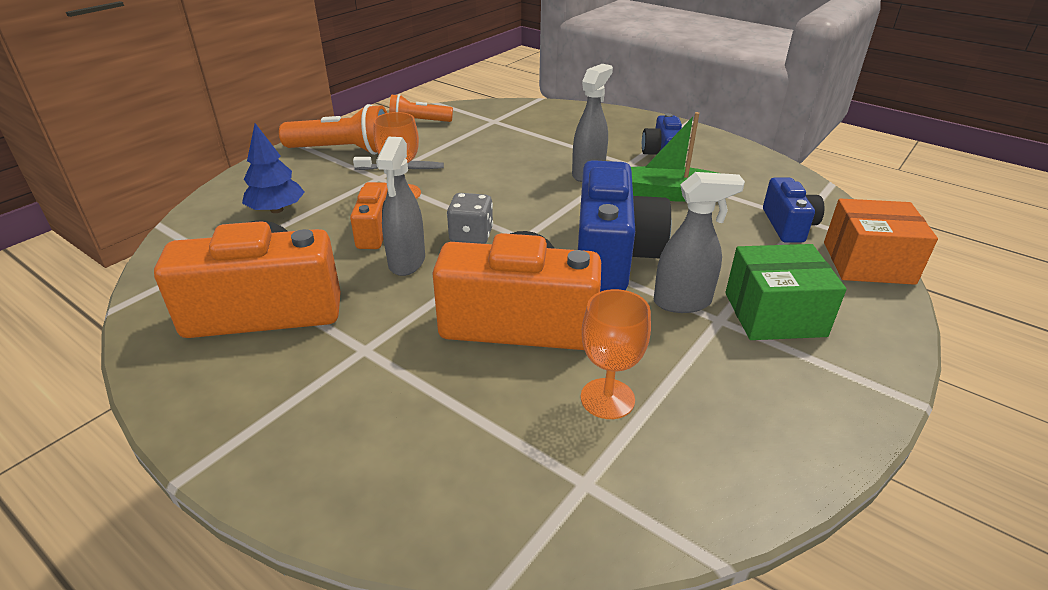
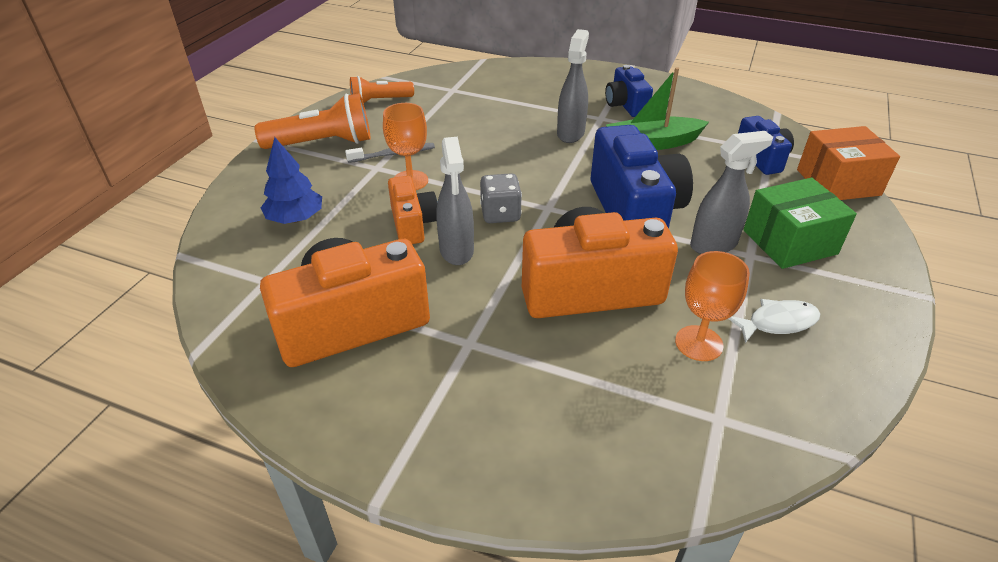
camera: 15 degrees left, 5 degrees up
(713, 395) = (777, 322): none -> white fish

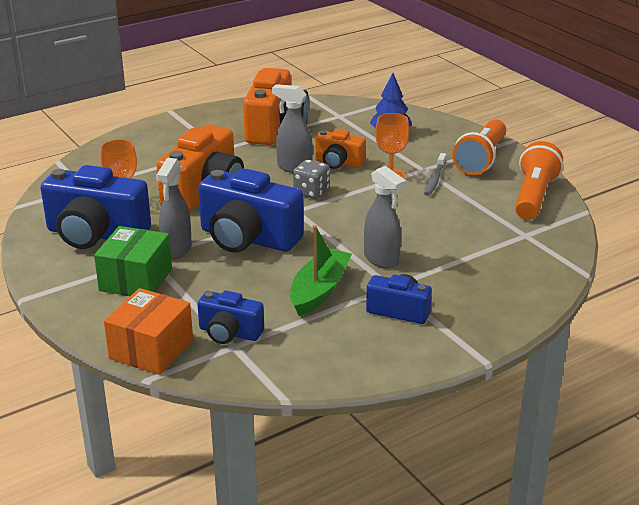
camera: 125 degrees right, 10 degrees down
(380, 101) = (534, 197): orange flashlight -> orange flashlight, size x1.57
(777, 322) = (96, 234): white fish -> blue camera

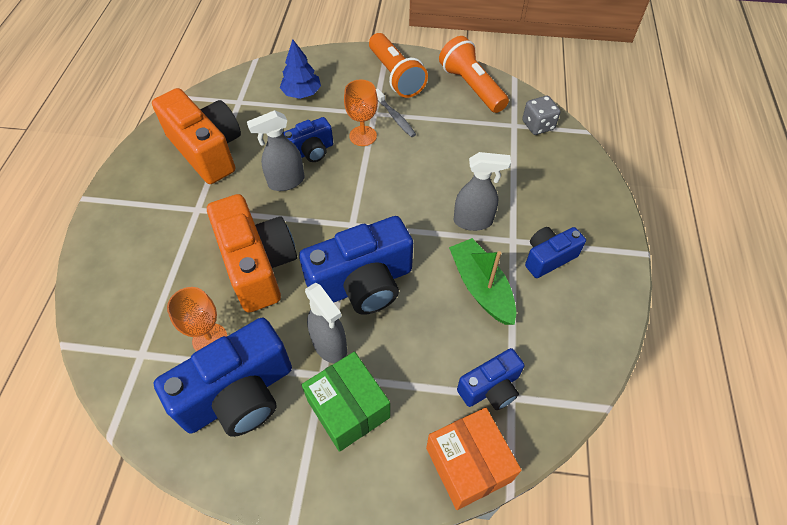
camera: 50 degrees left, 25 degrees up
(311, 192) = (335, 197): grey dice -> grey dice (538, 125)
(338, 163) = (310, 151): orange camera -> blue camera

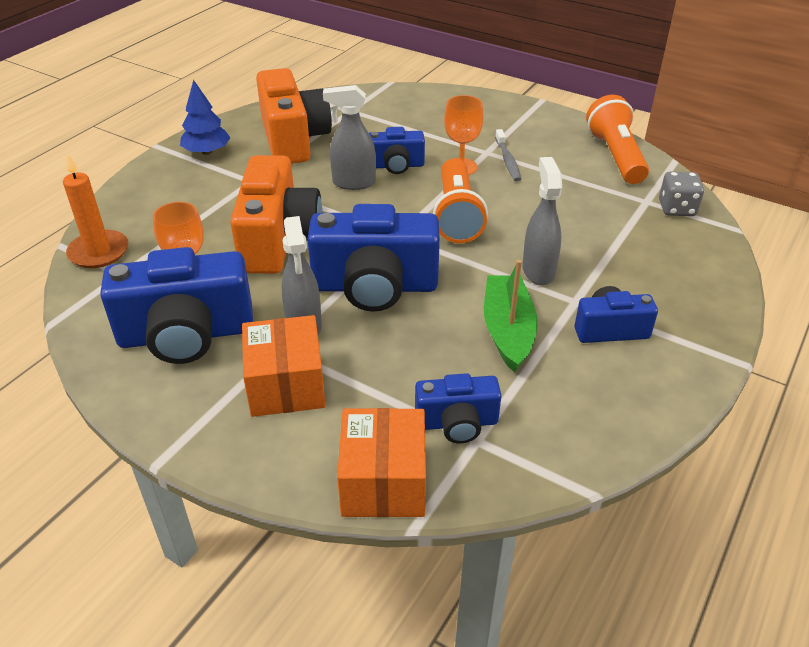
camera: 25 degrees right, 15 degrees down
(105, 339) = (99, 252): none -> orange candle
(302, 93) = (419, 118): blue tree -> blue tree (207, 152)
(348, 409) = (286, 385): green box -> orange box
(395, 76) = (531, 127): orange flashlight -> orange flashlight (456, 215)
(473, 221) = (538, 271): grey spray bottle -> grey spray bottle turned 120 degrees counterclockwise

